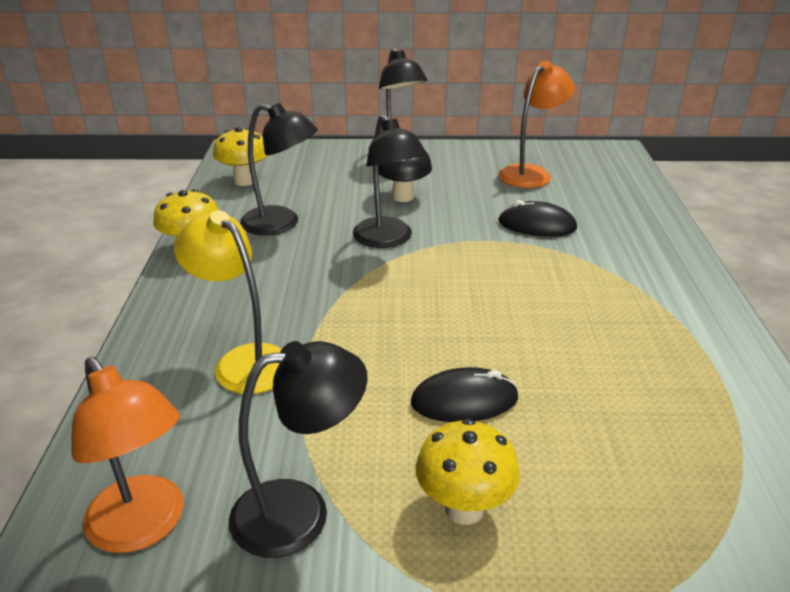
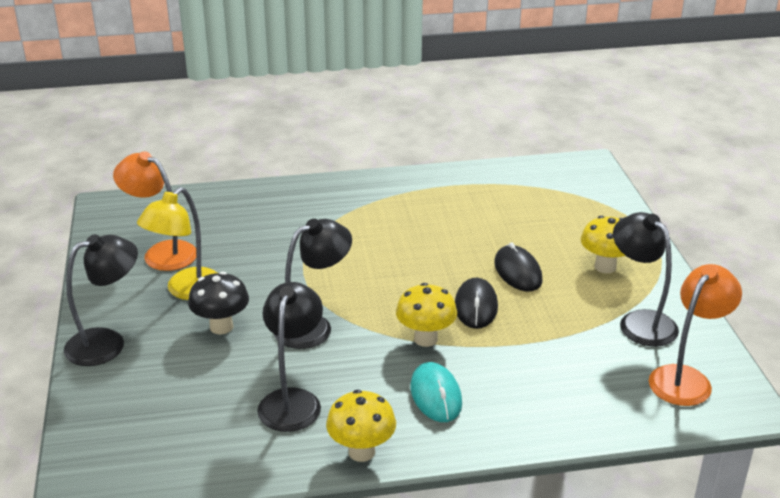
camera: 100 degrees left, 0 degrees up
(243, 298) = (436, 395): none -> turquoise mouse
(243, 361) = (519, 375): yellow lamp -> yellow lamp (186, 290)
(244, 181) = (186, 454): yellow mushroom -> yellow mushroom (425, 339)
(537, 225) = (272, 248): black mouse -> black mouse (476, 306)

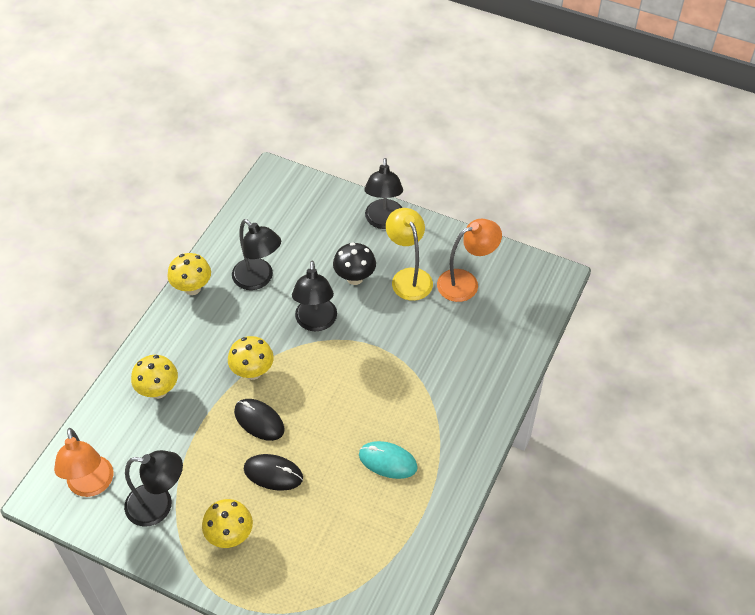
camera: 125 degrees right, 20 degrees up
(436, 395) = (201, 346): turquoise mouse -> turquoise mouse (388, 461)
(529, 395) = (158, 391): none -> yellow mushroom

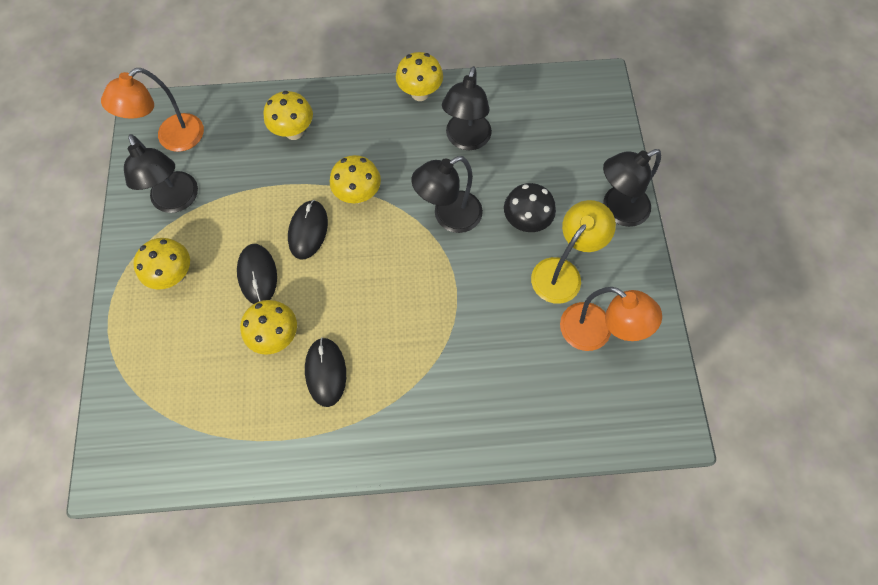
camera: 60 degrees right, 15 degrees up
(336, 482) = (276, 336): none -> yellow mushroom
(388, 461) = (326, 372): turquoise mouse -> black mouse

